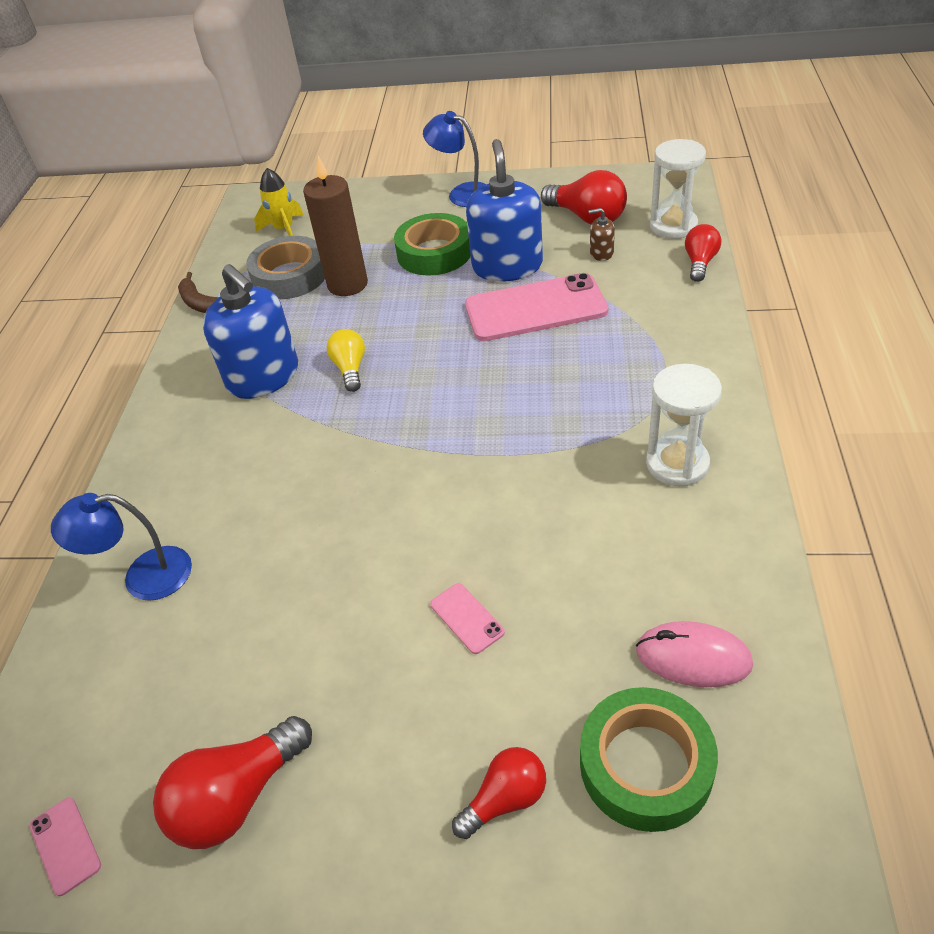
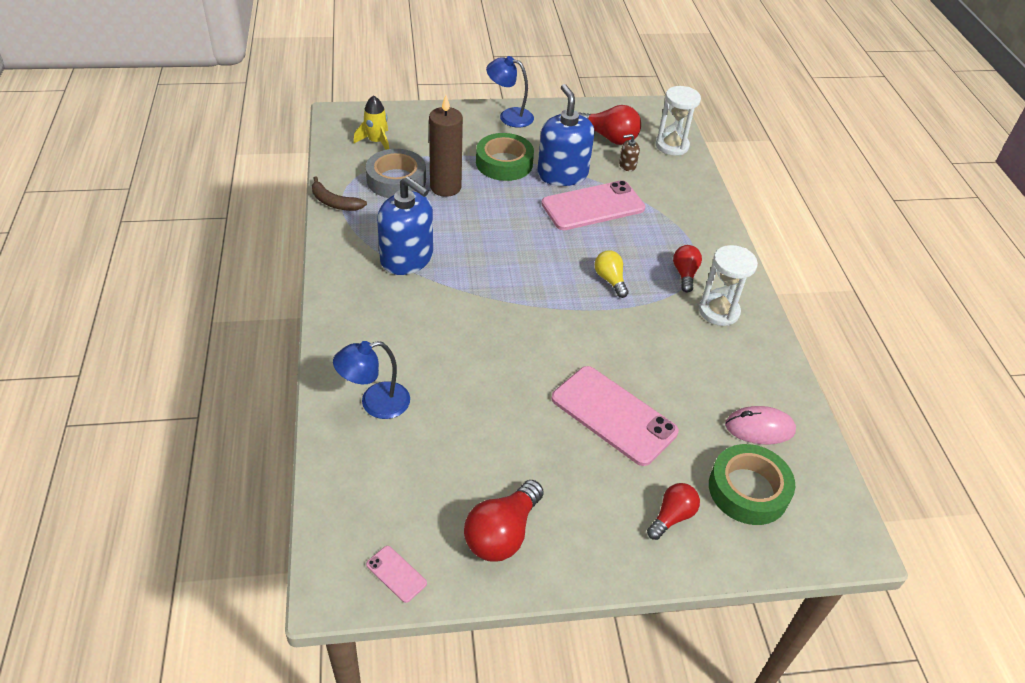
camera: 20 degrees left, 0 degrees up
(350, 369) = (472, 251): yellow light bulb -> yellow light bulb (610, 280)
(467, 618) = (613, 415): pink phone -> pink phone, size x2.34
(700, 263) = (697, 173): red light bulb -> red light bulb (685, 274)

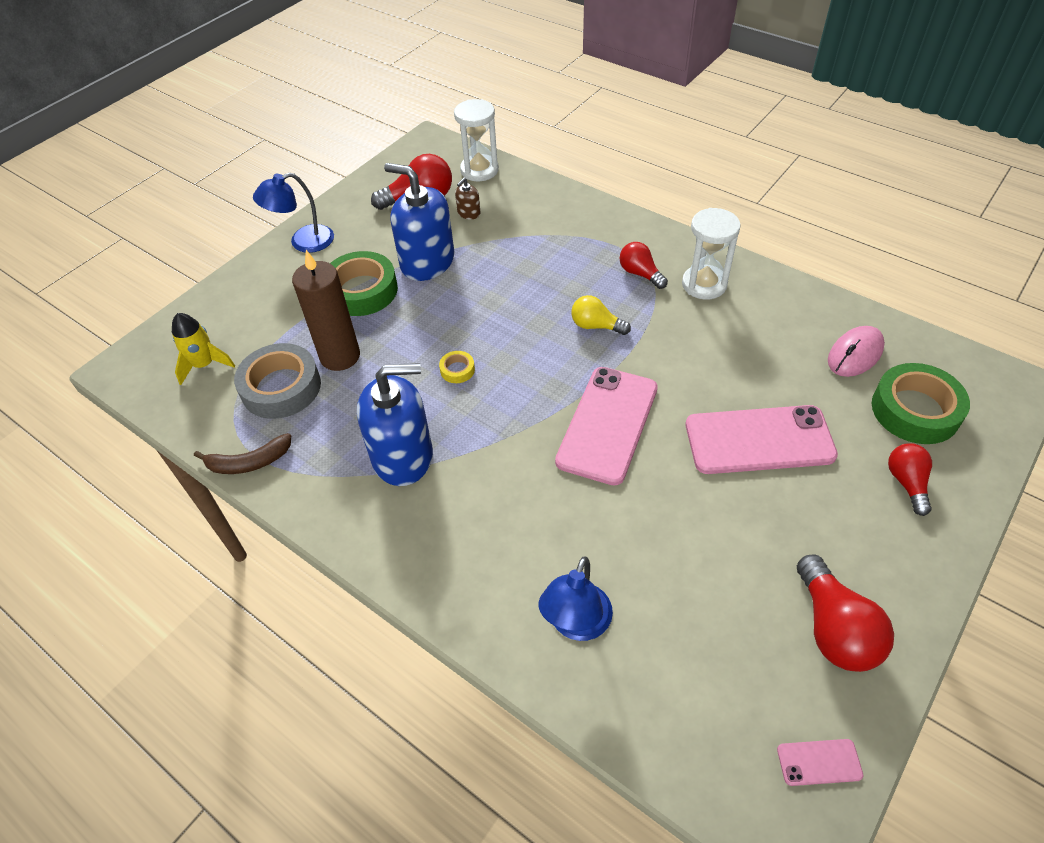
camera: 40 degrees left, 5 degrees up
(495, 240) = (457, 370): none -> yellow tape
(593, 206) = (492, 271): pink phone -> pink phone (607, 424)

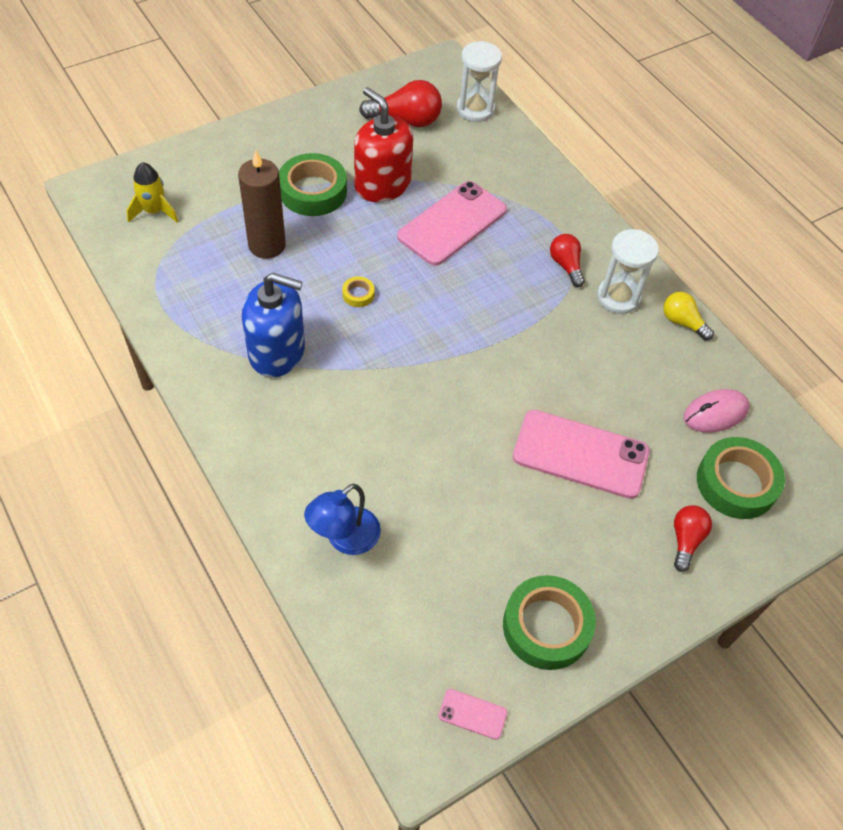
camera: 15 degrees right, 5 degrees up
(249, 462) = (154, 309): brown banana -> none
(281, 387) = (207, 255): grey tape -> none
(303, 242) = (284, 126): blue lamp -> none
(427, 262) = (382, 185): blue soap dispenser -> red soap dispenser
(469, 213) = (443, 150): brown soap dispenser -> none
(596, 326) = (498, 300): yellow light bulb -> yellow light bulb (682, 322)
(607, 424) = (459, 390): pink phone -> pink phone (452, 223)
(834, 629) = (546, 626): red light bulb -> green tape

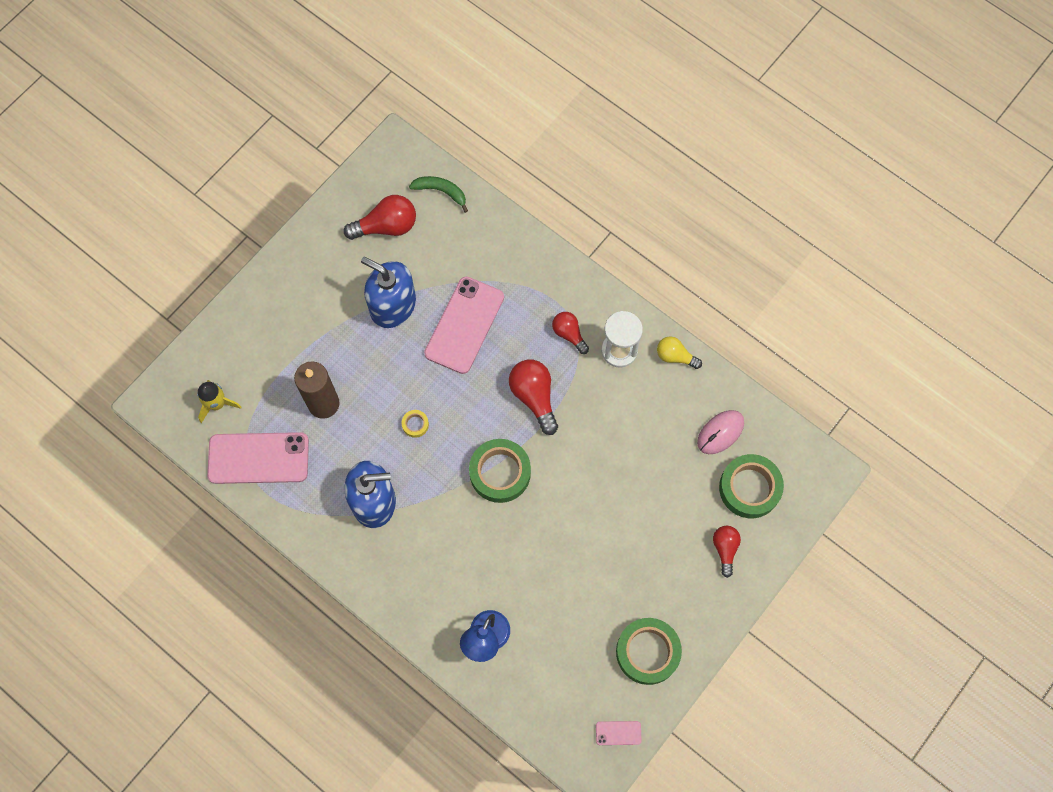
camera: 15 degrees left, 15 degrees up
(313, 191) = (338, 334): green tape -> green tape (500, 473)
(382, 185) = (393, 305): red soap dispenser -> blue soap dispenser
(475, 109) = (441, 191): white hourglass -> green banana
(504, 310) = (534, 397): none -> red light bulb
(580, 454) = (631, 506): pink phone -> pink phone (258, 458)

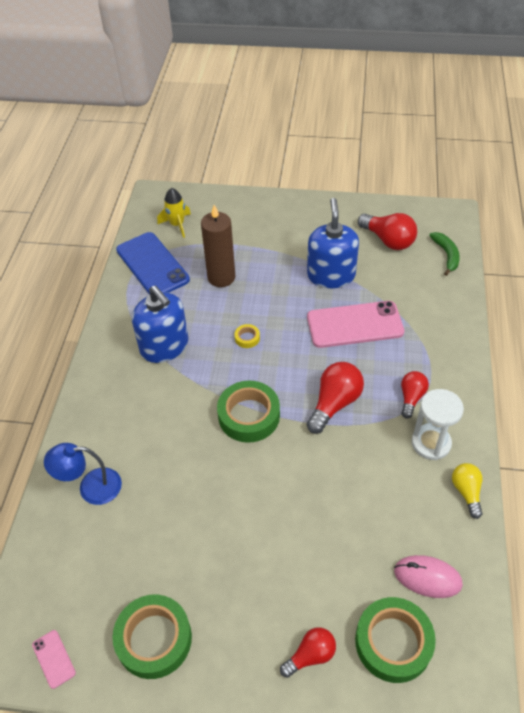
camera: 60 degrees right, 20 degrees down
(258, 458) = (152, 265): pink phone -> blue phone

